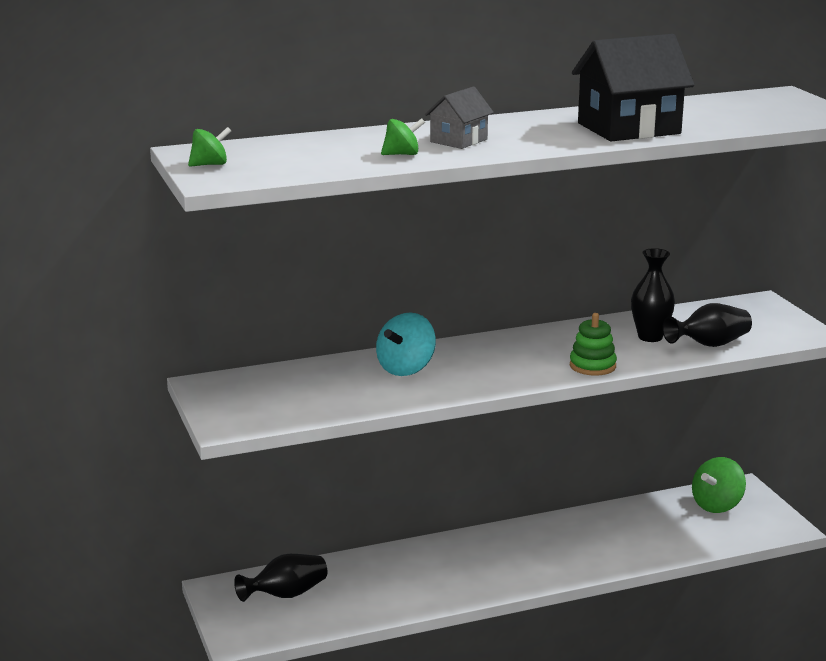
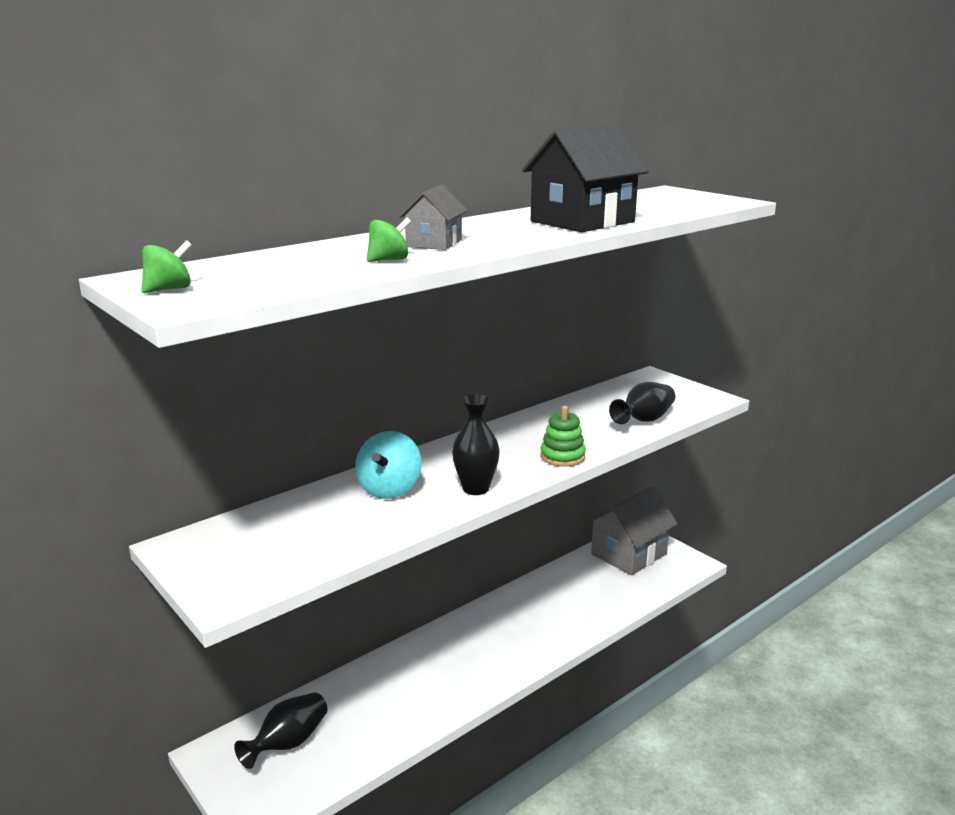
camera: 20 degrees left, 0 degrees up
(650, 337) = (590, 420): black vase -> black vase (475, 489)
(717, 505) = (628, 554): green spinning top -> grey house

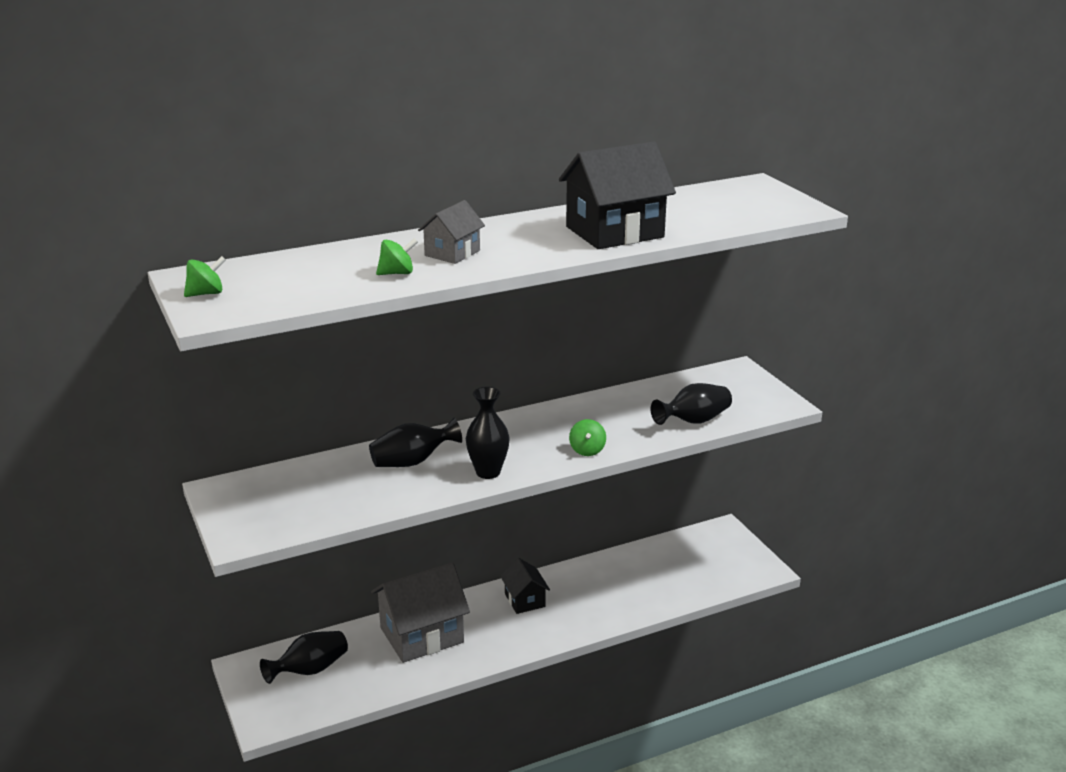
camera: 15 degrees right, 5 degrees up
(389, 489) = (412, 462): turquoise spinning top -> black vase
(487, 627) = (525, 600): none -> black house
(562, 456) = (587, 450): green stacking toy -> green spinning top
(628, 554) = (702, 550): grey house -> grey house (421, 635)

